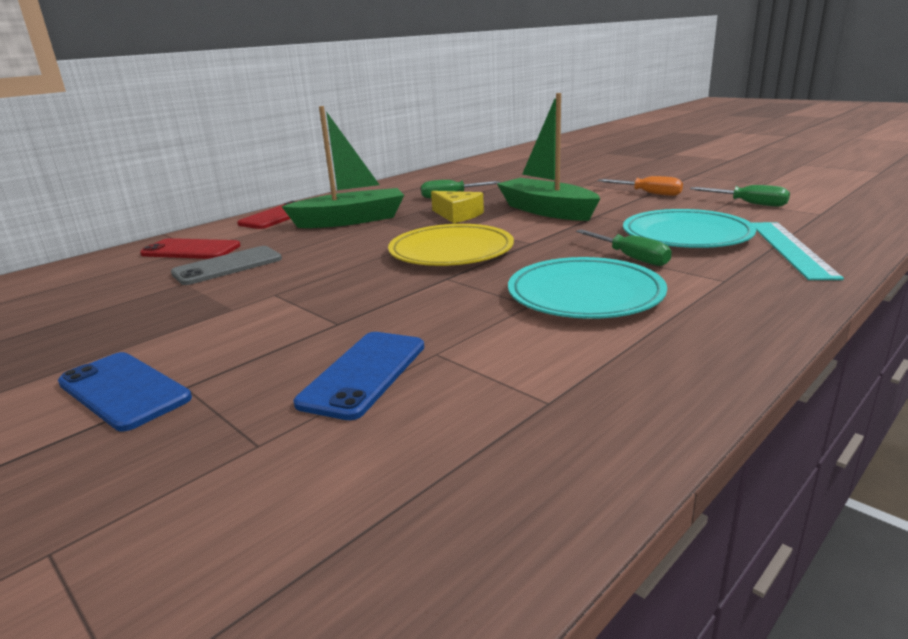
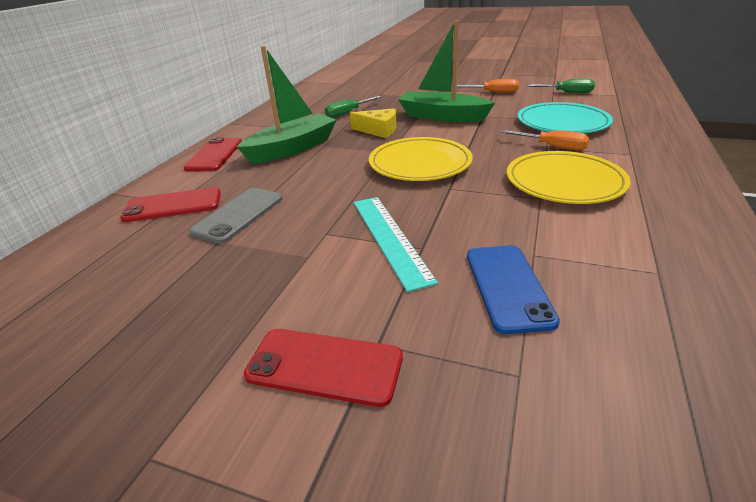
camera: 25 degrees left, 10 degrees up
(124, 390) = (324, 366): blue phone -> red phone
(585, 294) = (564, 182): turquoise plate -> yellow plate
(630, 258) = (552, 147): green screwdriver -> orange screwdriver
(791, 248) = (635, 123): turquoise ruler -> turquoise ruler (390, 238)

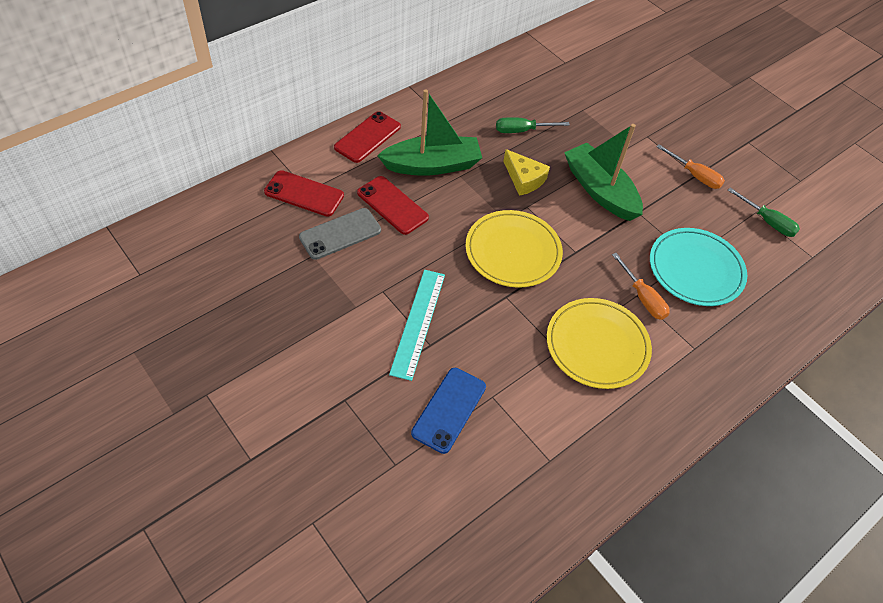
camera: 25 degrees right, 20 degrees up
(324, 366) = (308, 395): red phone -> red phone (392, 205)

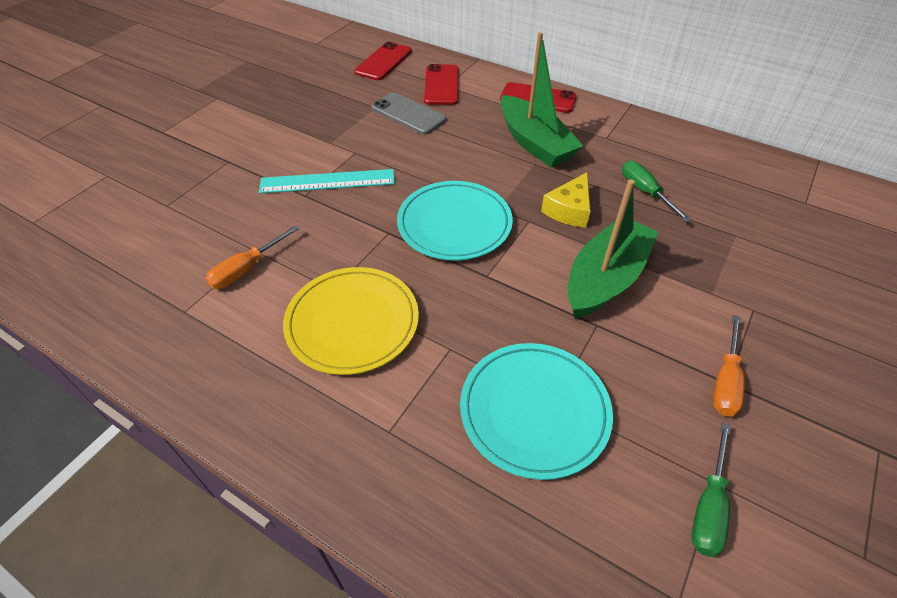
camera: 75 degrees right, 5 degrees down
(392, 205) = (462, 132): red phone -> red phone (383, 62)
(449, 409) = (232, 224): blue phone -> none
(513, 251) = (454, 224): yellow plate -> turquoise plate
(643, 297) = (449, 356): orange screwdriver -> orange screwdriver (246, 269)

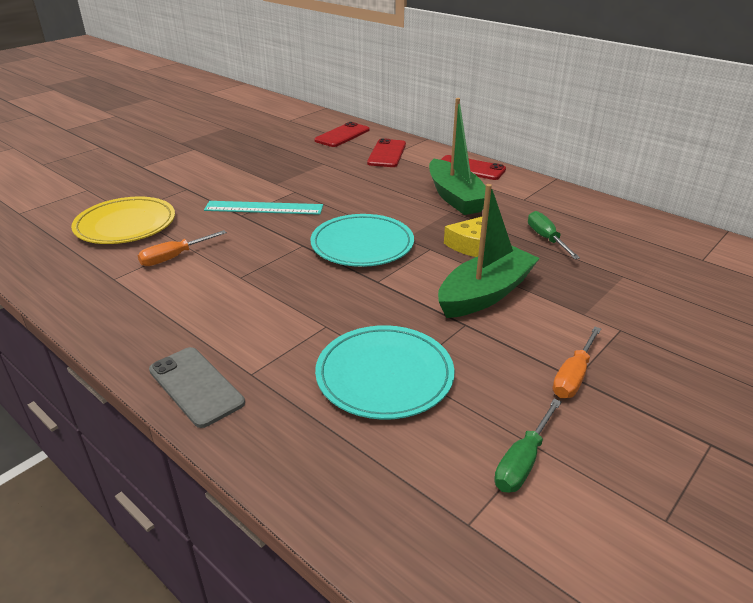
camera: 10 degrees right, 15 degrees down
(352, 323) = (248, 300): yellow plate -> yellow plate (125, 225)
(408, 114) = (350, 170): grey phone -> grey phone (196, 386)

